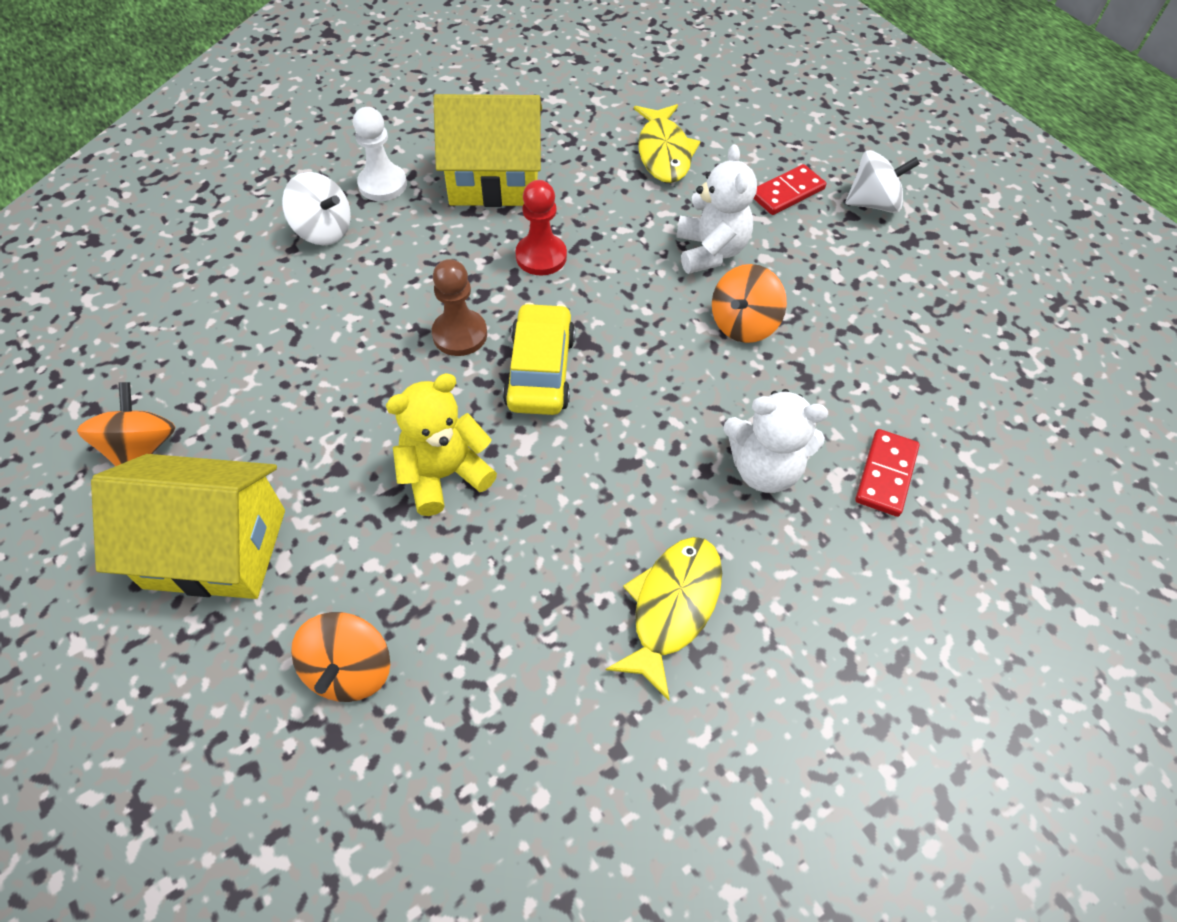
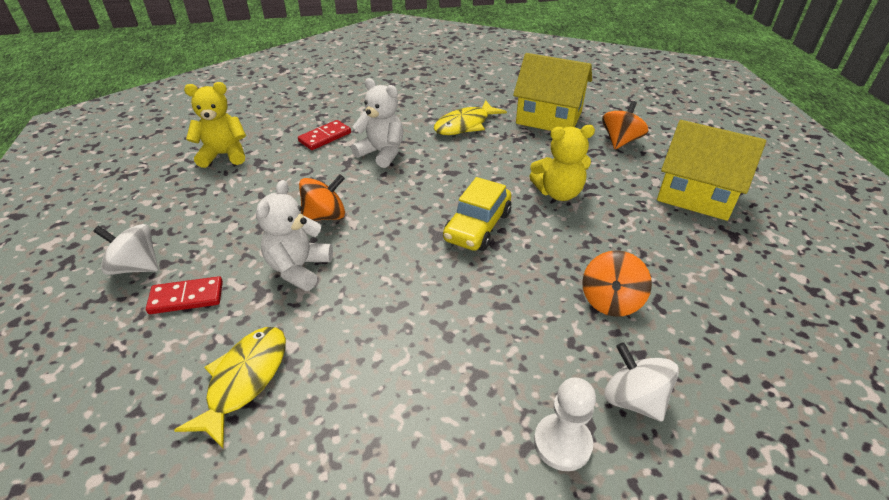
camera: 155 degrees left, 15 degrees down
(142, 448) = (762, 254): orange spinning top -> orange spinning top (611, 301)
(460, 334) = (525, 264): brown pawn -> none
(494, 181) = (437, 404): yellow house -> yellow house (549, 118)
(541, 256) = (434, 305): red pawn -> none
(986, 379) = (224, 155): none -> yellow teddy bear

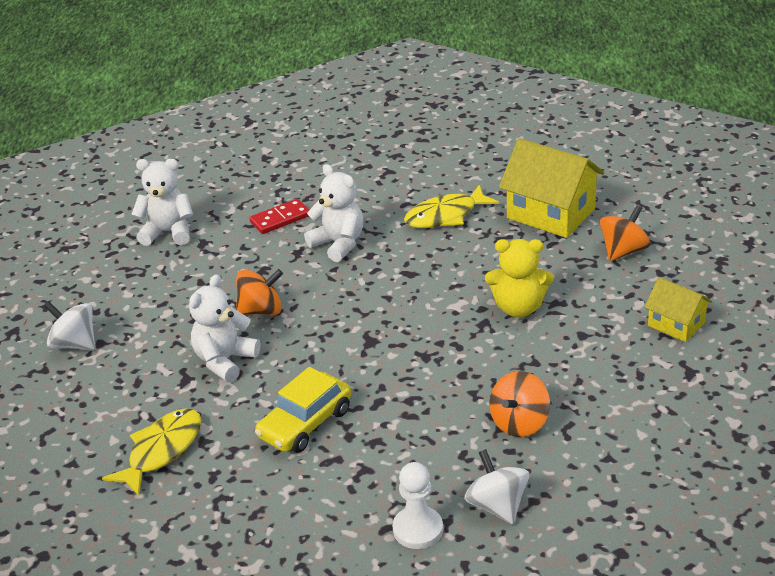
camera: 15 degrees right, 5 degrees down
(186, 298) = (118, 377): red domino -> none
(224, 155) = (168, 232): yellow teddy bear -> white teddy bear
(477, 226) = (415, 336): yellow car -> yellow car (305, 423)
(696, 195) = (676, 324): yellow house -> yellow house, size x0.57

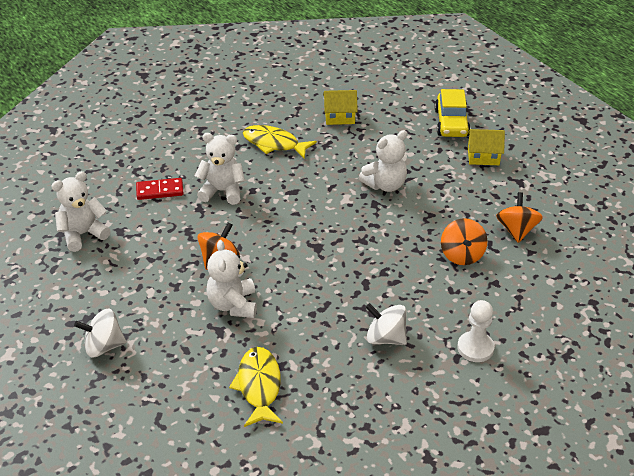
camera: 40 degrees left, 5 degrees up
(280, 219) = (160, 191): red domino -> red domino turned 60 degrees clockwise
(305, 423) = (335, 319): yellow car -> yellow car (451, 123)
(445, 215) = (274, 144): yellow fish -> yellow fish turned 90 degrees clockwise
(497, 505) = (503, 310): white spinning top -> white spinning top (385, 338)
(518, 307) = (385, 185): yellow teddy bear -> white teddy bear
(551, 213) = (339, 117): yellow house -> yellow house, size x0.57
(623, 251) = (408, 124): orange spinning top -> orange spinning top (516, 230)

